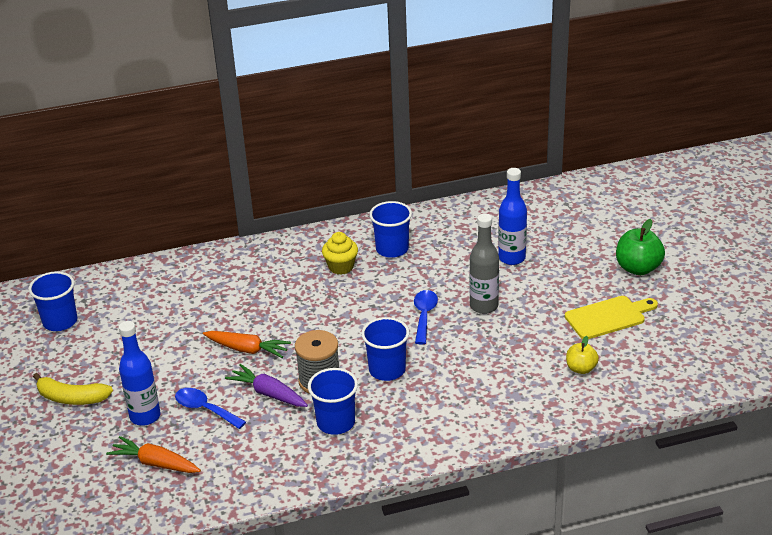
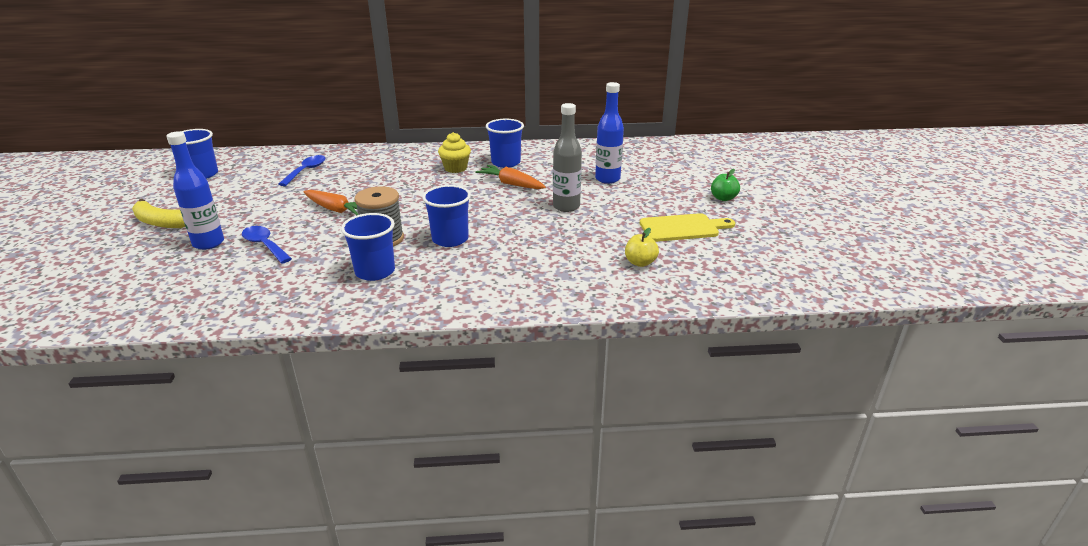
camera: 10 degrees right, 5 degrees down
(155, 463) = (184, 279): orange carrot -> orange carrot (511, 184)
(268, 393) = (330, 242): purple carrot -> none
(424, 315) = (508, 206): blue spoon -> blue spoon (306, 171)
(638, 268) = (723, 198): green apple -> green apple, size x0.61

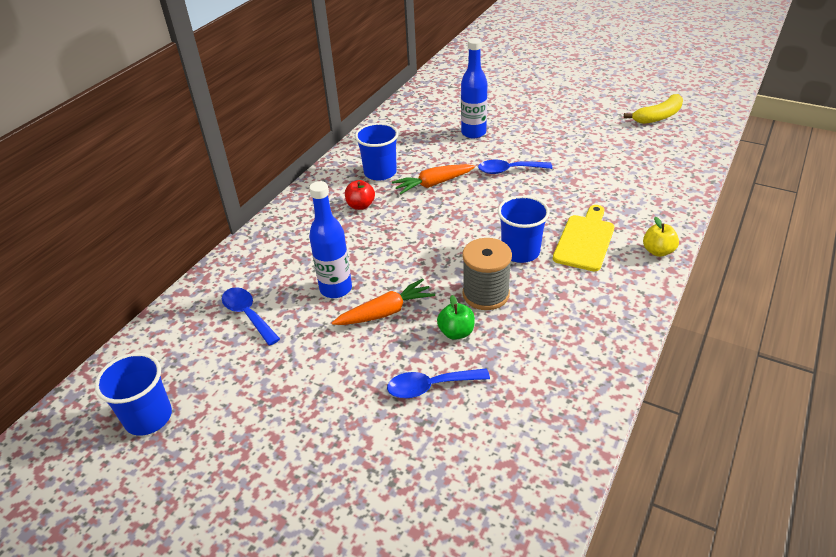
camera: 55 degrees left, 10 degrees up
(161, 222) = (278, 481): yellow banana -> yellow banana (658, 116)
(208, 243) = (385, 437): blue bottle -> blue bottle (336, 289)
(375, 271) = (552, 315): blue cup -> none
(455, 168) = (360, 205): yellow cupcake -> red apple
(566, 206) = (509, 170): grey bottle -> blue spoon
(640, 262) = (634, 169): yellow apple -> yellow apple (658, 251)
(682, 228) = (593, 132): yellow cutting board -> yellow cutting board (585, 240)
(723, 198) = (558, 97): green apple -> green apple (456, 332)

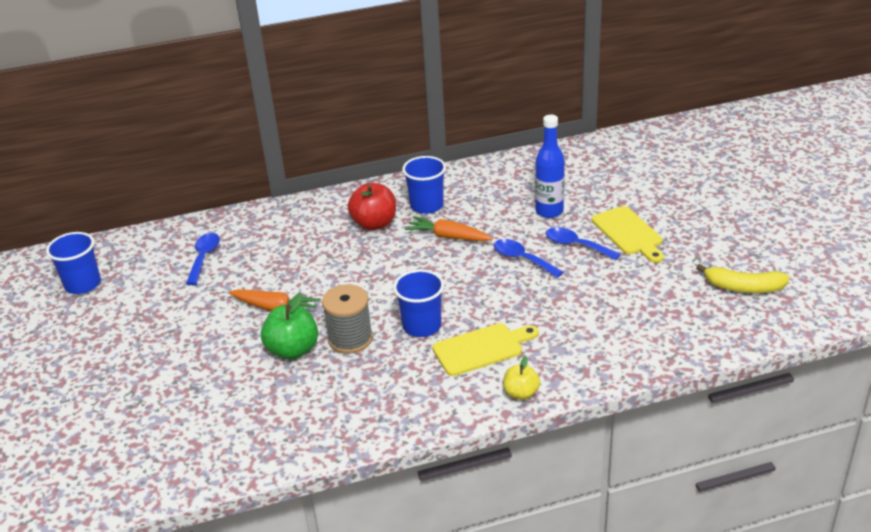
camera: 45 degrees right, 5 degrees down
(336, 289) = (271, 273): blue bottle -> none
(360, 205) = (374, 224): red apple -> red apple, size x1.63
(430, 386) = (227, 371): blue spoon -> blue spoon (576, 245)
(456, 332) = (293, 350): green apple -> green apple, size x1.63
(544, 120) = (628, 233): none -> yellow cutting board

